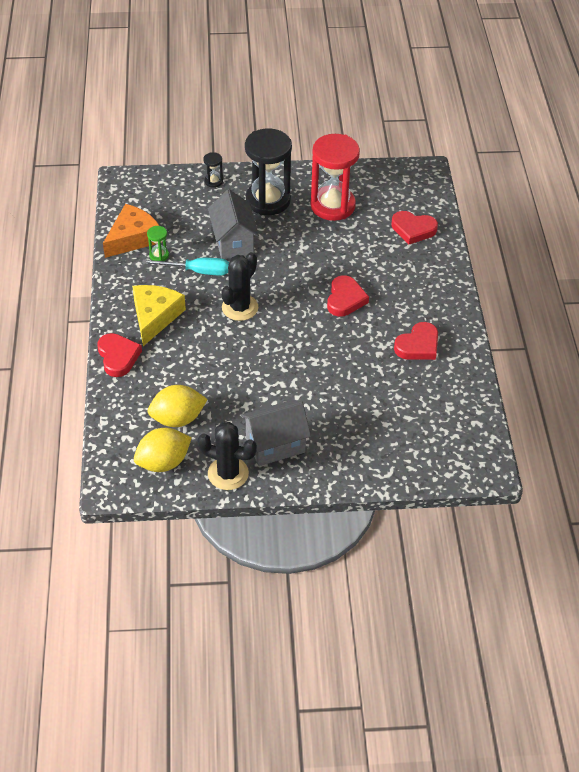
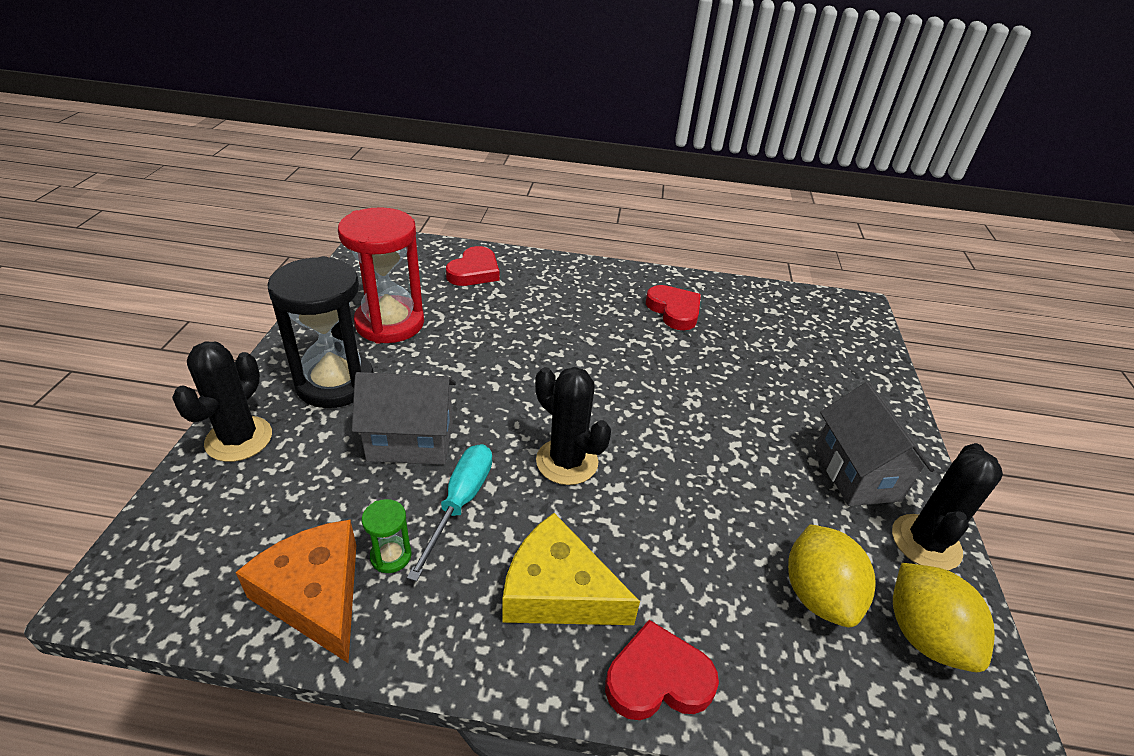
camera: 80 degrees left, 10 degrees down
(213, 181) = (239, 439): black hourglass -> black cactus
(345, 299) = (580, 350): red heart -> none

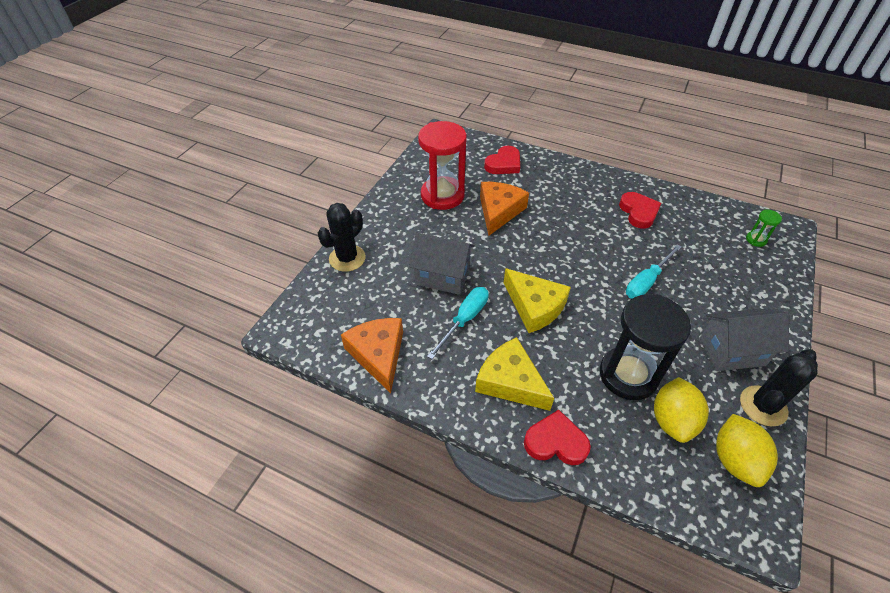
camera: 20 degrees right, 10 degrees up
(335, 383) = (404, 232): black hourglass -> black hourglass (628, 375)
(391, 556) = (420, 342): green hourglass -> green hourglass (756, 240)
(481, 334) = (499, 211): none -> orange cheese
(567, 461) = (534, 306): black cactus -> yellow cheese
(714, 398) = (646, 281): none -> turquoise screwdriver
(856, 474) = (731, 352): grey house -> grey house turned 75 degrees clockwise

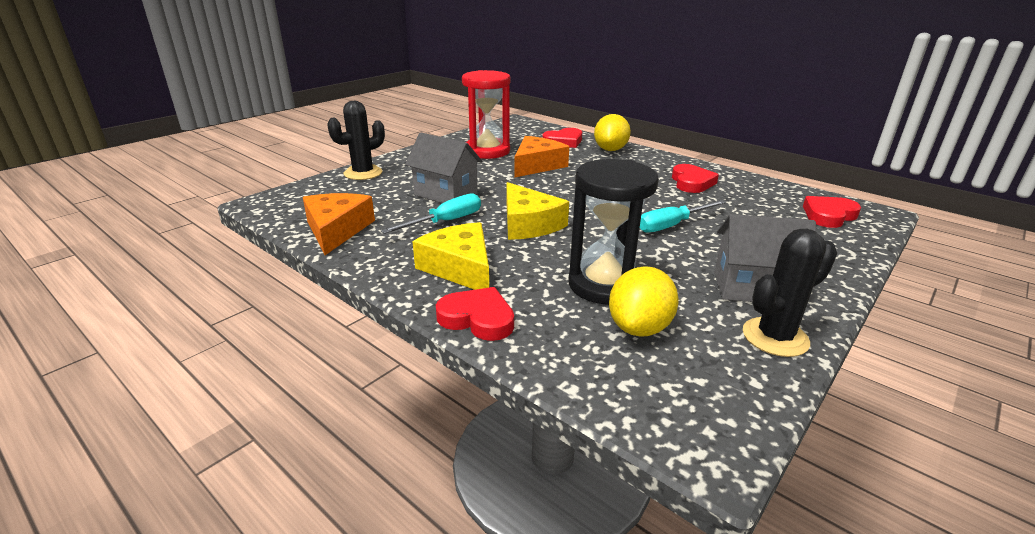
camera: 15 degrees right, 20 degrees down
(735, 460) = (708, 376): yellow lemon -> yellow lemon (610, 150)
(756, 240) = (828, 215): green hourglass -> red heart

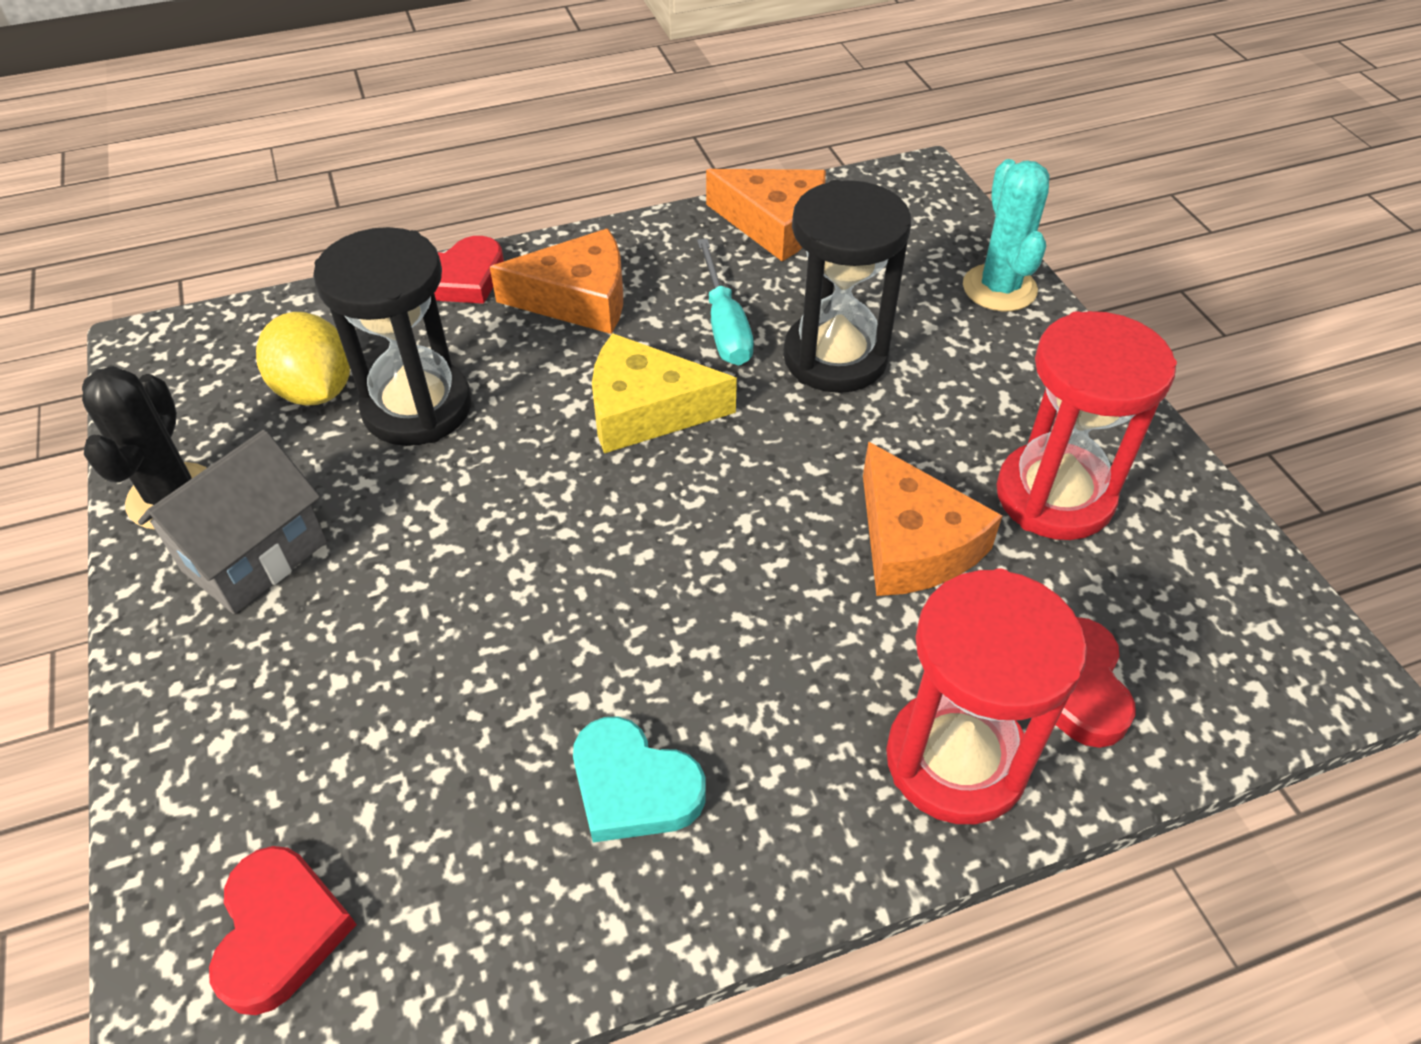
camera: 120 degrees right, 20 degrees up
(363, 173) = (999, 288): black cactus -> turquoise cactus
(446, 194) = (835, 357): grey house -> black hourglass
(460, 268) = (578, 299): yellow cheese -> orange cheese
(610, 150) = (956, 760): yellow lemon -> red hourglass
(672, 225) = (489, 594): turquoise screwdriver -> none
(691, 182) = (633, 786): red heart -> turquoise heart

